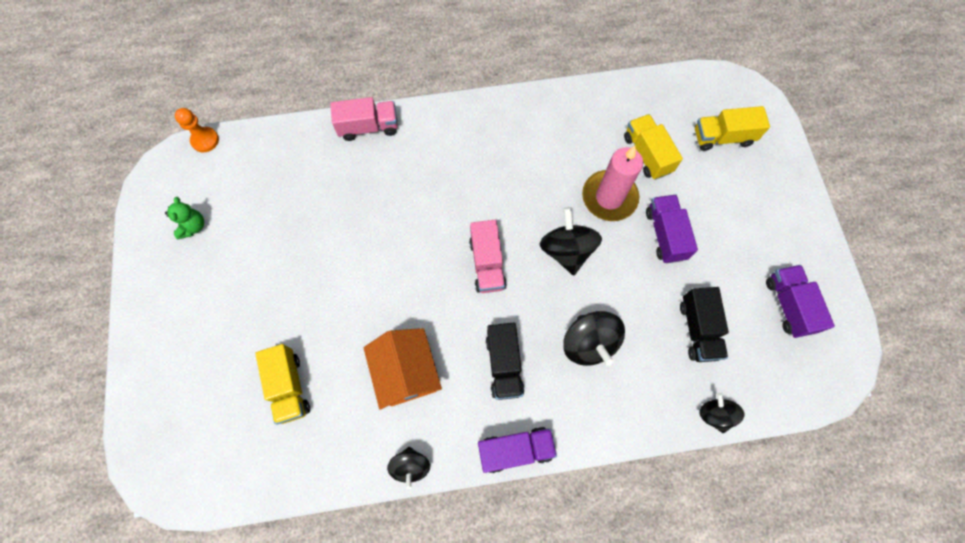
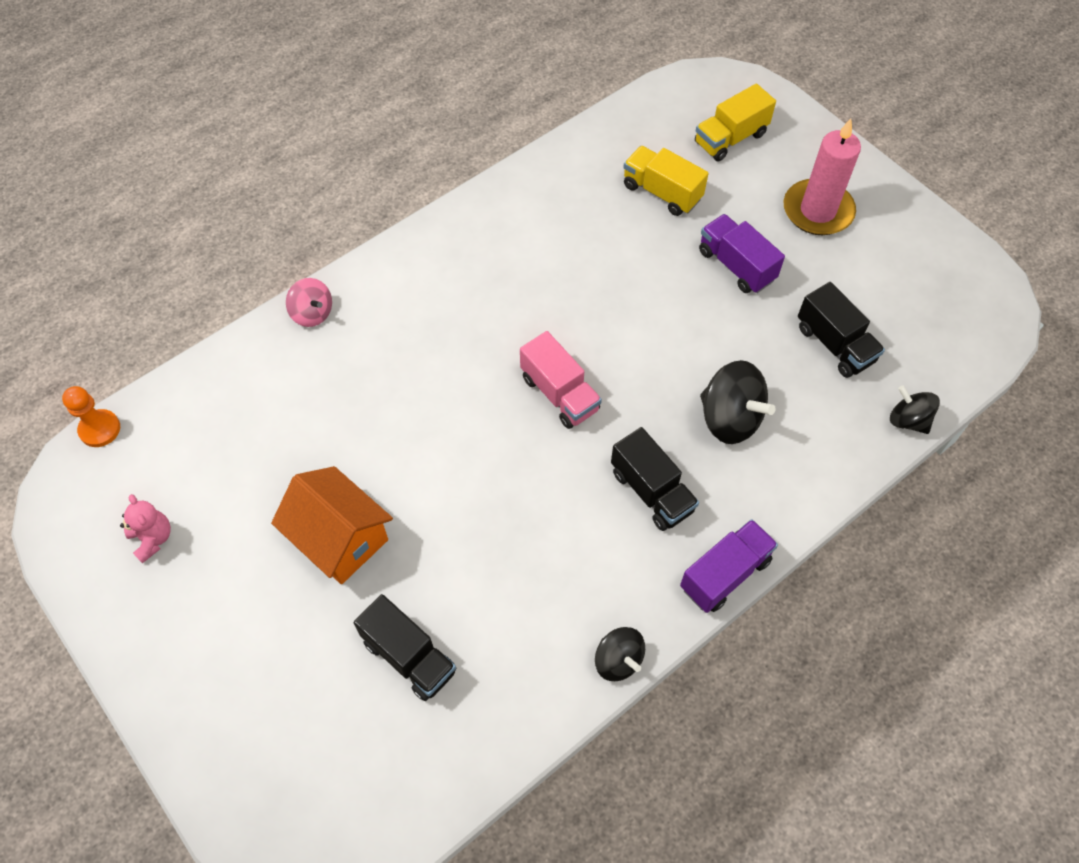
camera: 30 degrees left, 10 degrees down
(193, 226) = (152, 538): green teddy bear -> pink teddy bear
(289, 387) = (409, 656): yellow truck -> black truck
(368, 127) = (312, 313): pink truck -> pink spinning top
(406, 373) = (544, 561): orange house -> orange house (340, 539)
(567, 250) = (641, 334): black spinning top -> none
(609, 197) = (650, 256): pink candle -> pink candle (817, 211)
(788, 305) = (908, 273): purple truck -> none

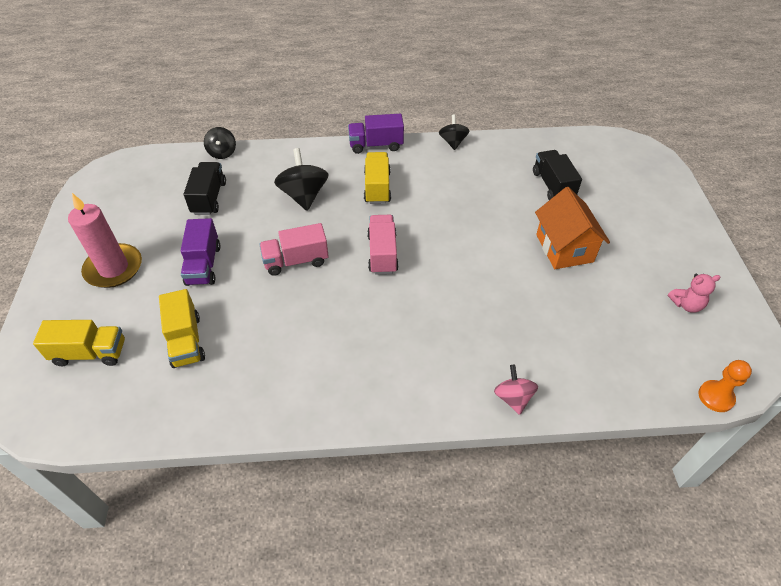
camera: 145 degrees left, 10 degrees down
(152, 538) = (686, 304): pink teddy bear -> pink teddy bear turned 105 degrees counterclockwise
(646, 327) = (296, 261): none -> pink truck
(651, 491) = (377, 187): black truck -> yellow truck

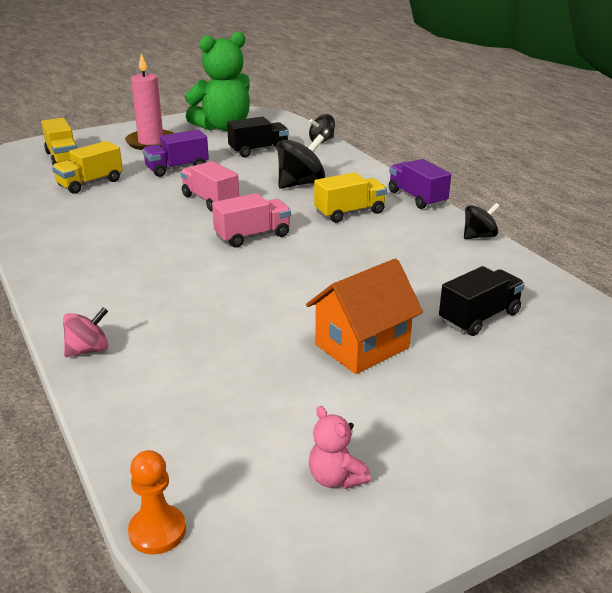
camera: 65 degrees right, 20 degrees down
(124, 204) = (223, 127): none -> green teddy bear

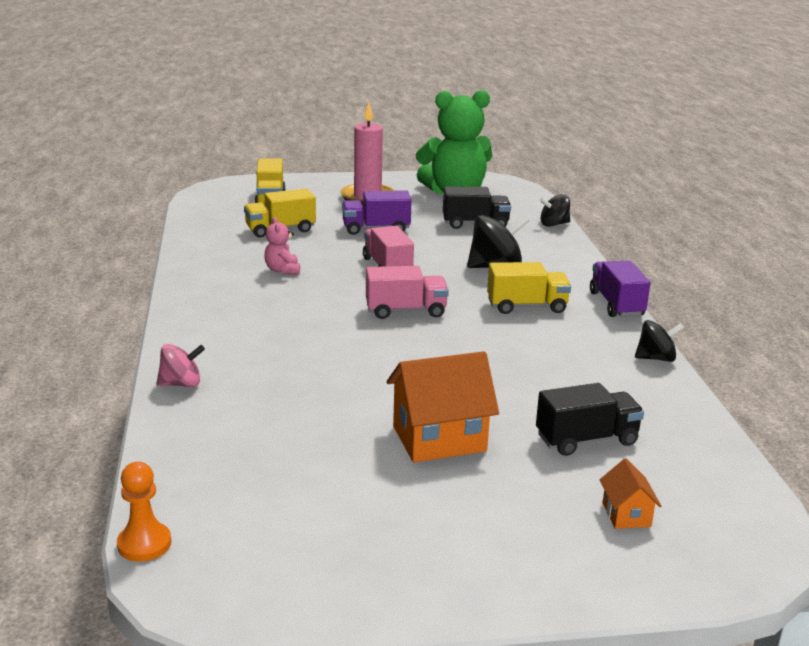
camera: 20 degrees right, 5 degrees down
(336, 478) = (326, 545): pink teddy bear -> pink teddy bear (282, 270)
(557, 376) = (626, 514): none -> orange house

